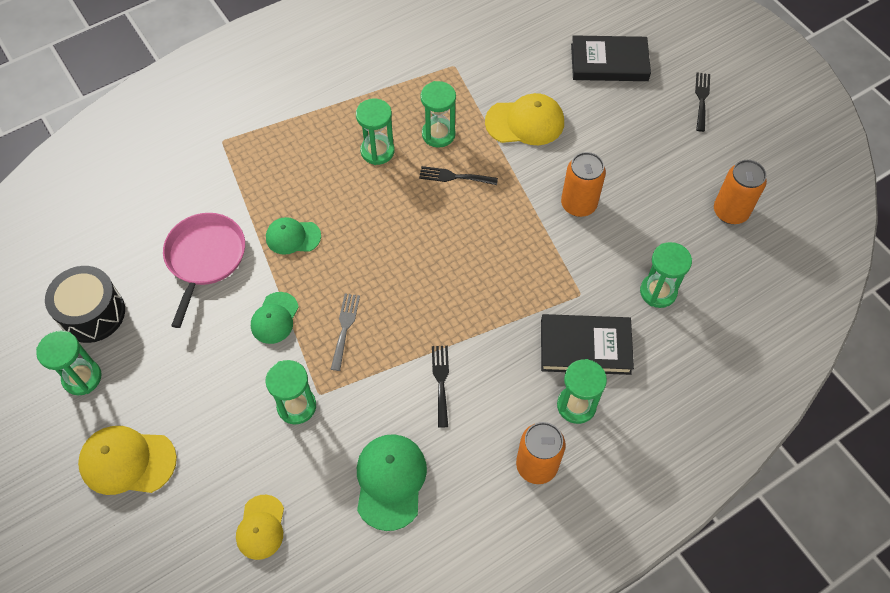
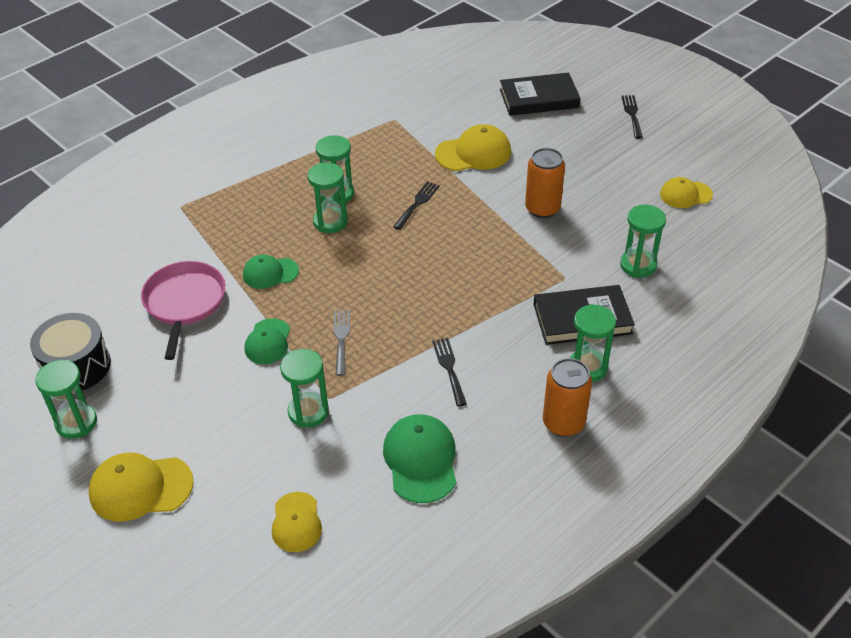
camera: 10 degrees left, 15 degrees down
(438, 134) = (393, 173): green hourglass -> green hourglass (330, 222)
(454, 177) = (417, 203): black fork -> black fork turned 120 degrees clockwise
(730, 212) = (685, 194): orange can -> yellow cap

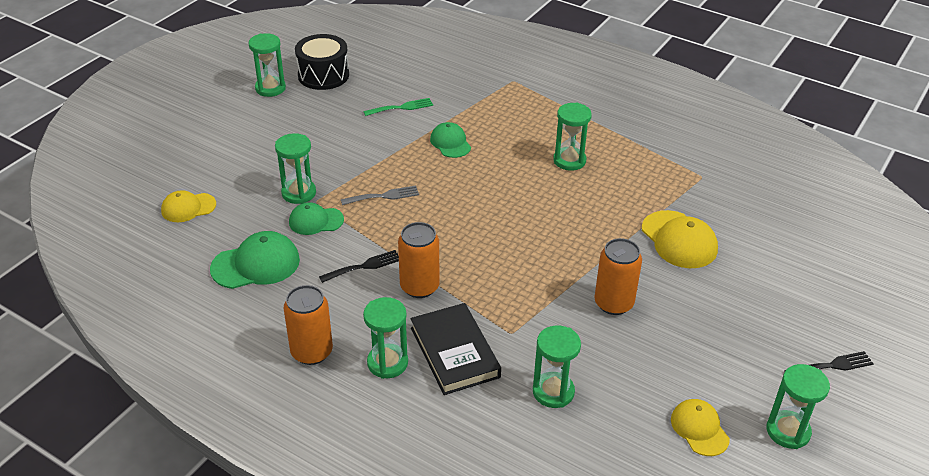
camera: 75 degrees right, 5 degrees down
(140, 488) = (215, 129): yellow cap -> none
(184, 303) = (401, 107): pink pan -> green fork
(268, 342) = (370, 157): green cap -> green cap (316, 221)
(330, 222) = (529, 163): green hourglass -> green hourglass (788, 431)
(417, 203) = (579, 212): black fork -> none
(490, 330) = (419, 287): none -> orange can
(539, 98) = (809, 278): black book -> none

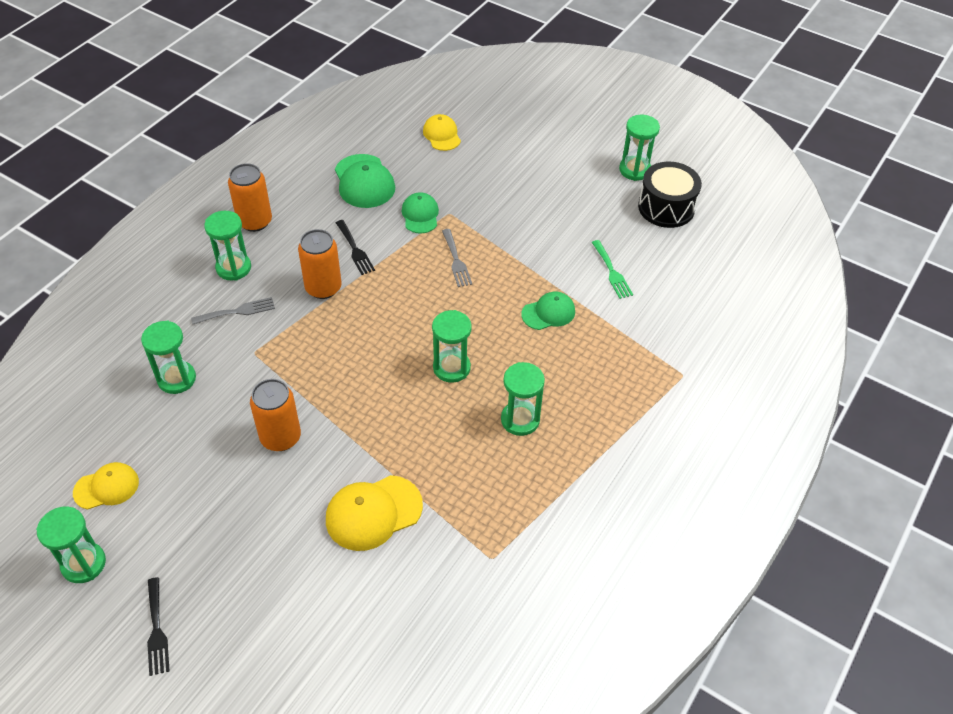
camera: 90 degrees right, 10 degrees up
(299, 193) = (461, 201): green hourglass -> green hourglass (451, 368)
(454, 352) = (237, 311): black book -> grey fork

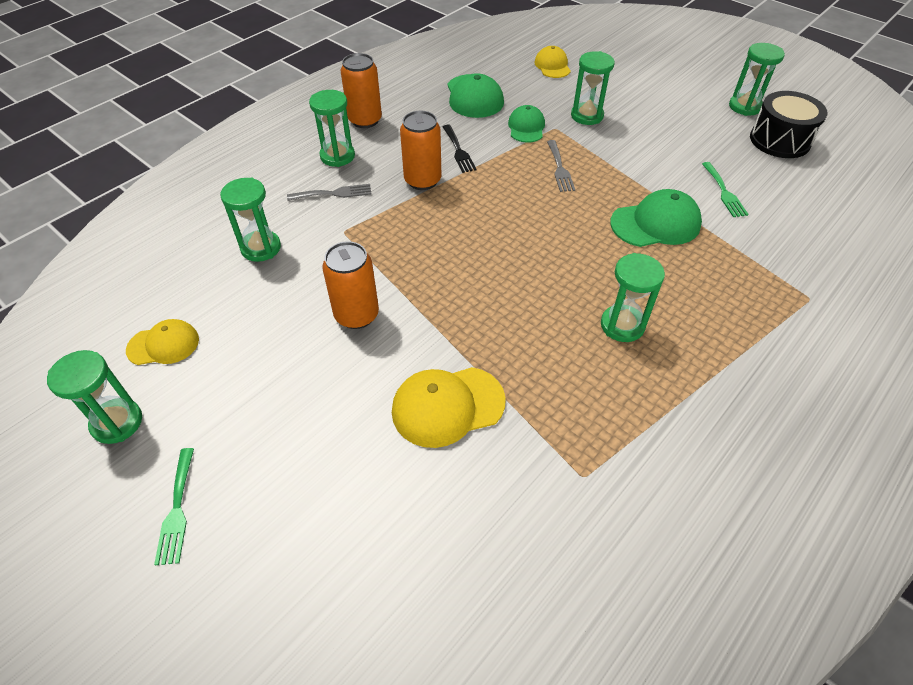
camera: 10 degrees right, 0 degrees up
(157, 630) = (177, 510): black fork -> green fork
(451, 368) = (548, 265): green hourglass -> green hourglass (587, 116)
(548, 313) = (655, 223): green cap -> green cap, size x1.54

